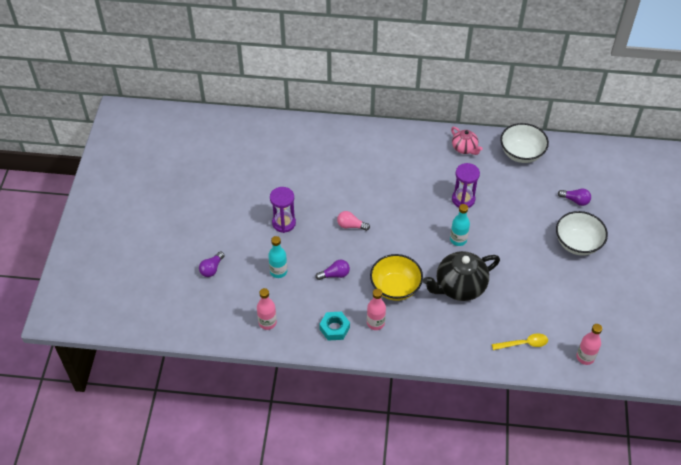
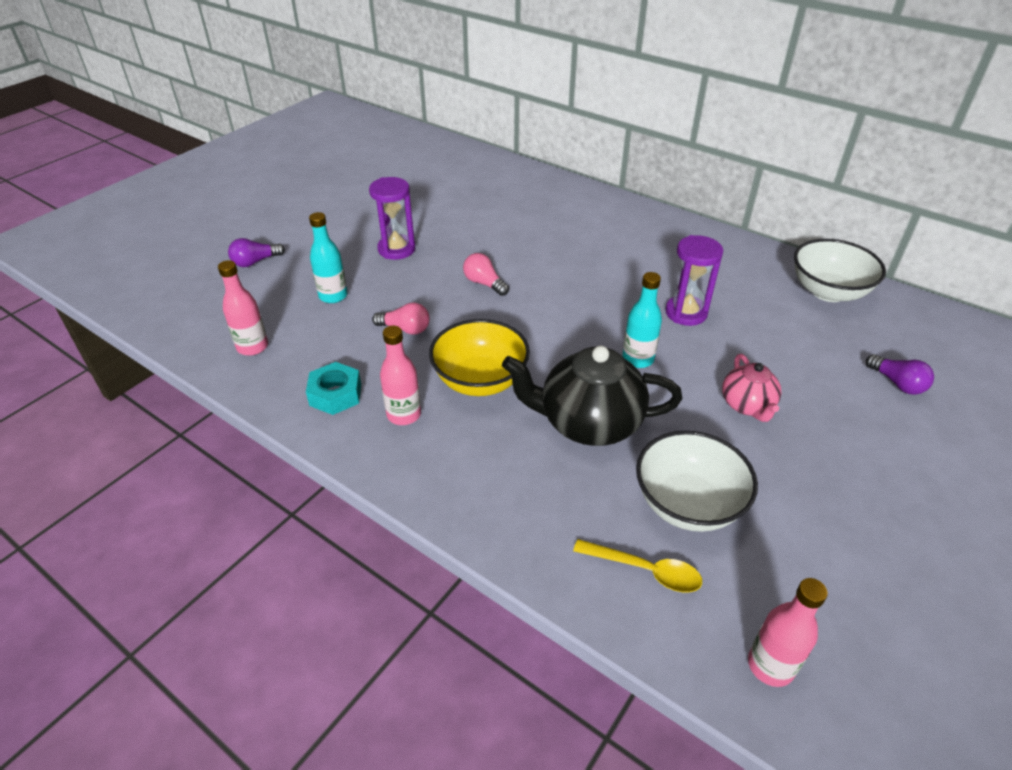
camera: 30 degrees right, 10 degrees down
(335, 274) = (405, 329): purple light bulb -> pink light bulb
(464, 148) = (733, 257): pink teapot -> pink teapot (747, 405)
(577, 243) = (867, 448): white bowl -> white bowl (687, 504)

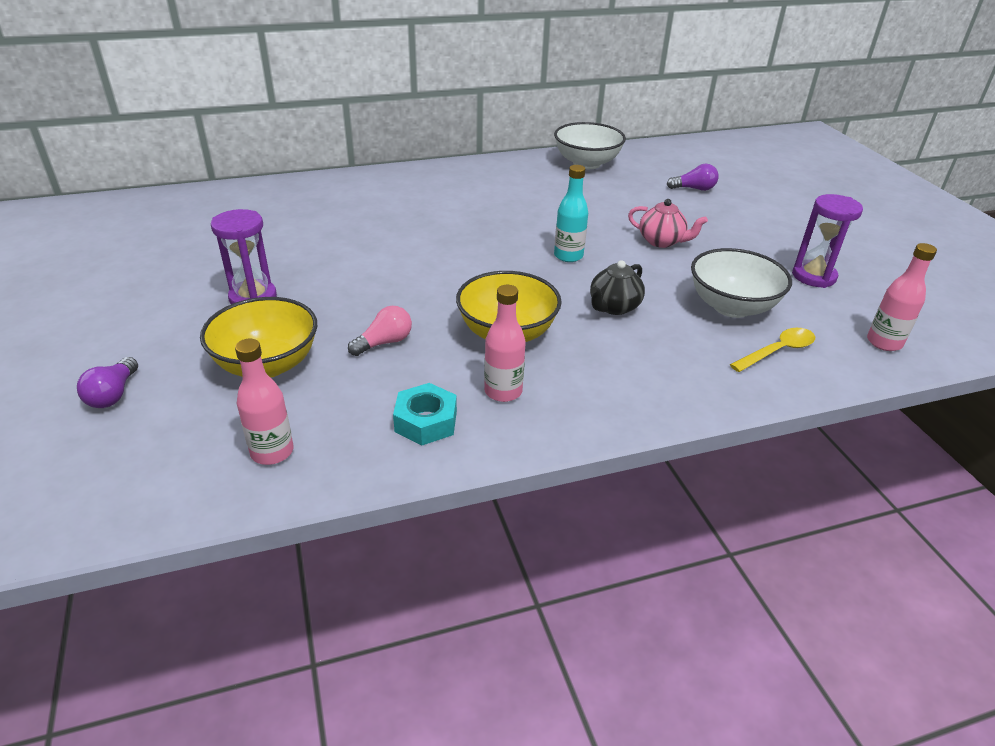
camera: 55 degrees left, 5 degrees down
(333, 296) = (267, 364): turquoise bottle -> yellow bowl
(484, 283) = (381, 276): pink light bulb -> none
(588, 423) = (613, 307): black teapot -> black teapot, size x0.56
(686, 313) = (542, 215): purple hourglass -> purple hourglass (813, 276)

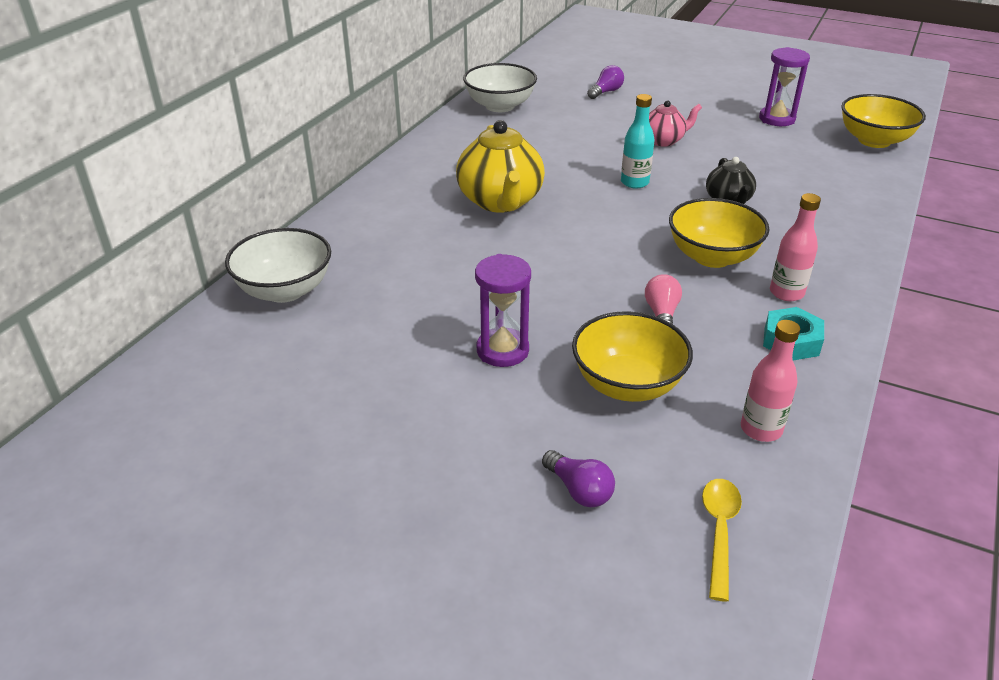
camera: 45 degrees left, 0 degrees up
(448, 219) = (500, 201): none -> yellow teapot
(731, 306) = (779, 162): white bowl -> white bowl (285, 290)
(778, 351) = (847, 175): yellow spoon -> yellow spoon (719, 531)
(884, 342) = (874, 141): pink bottle -> yellow bowl

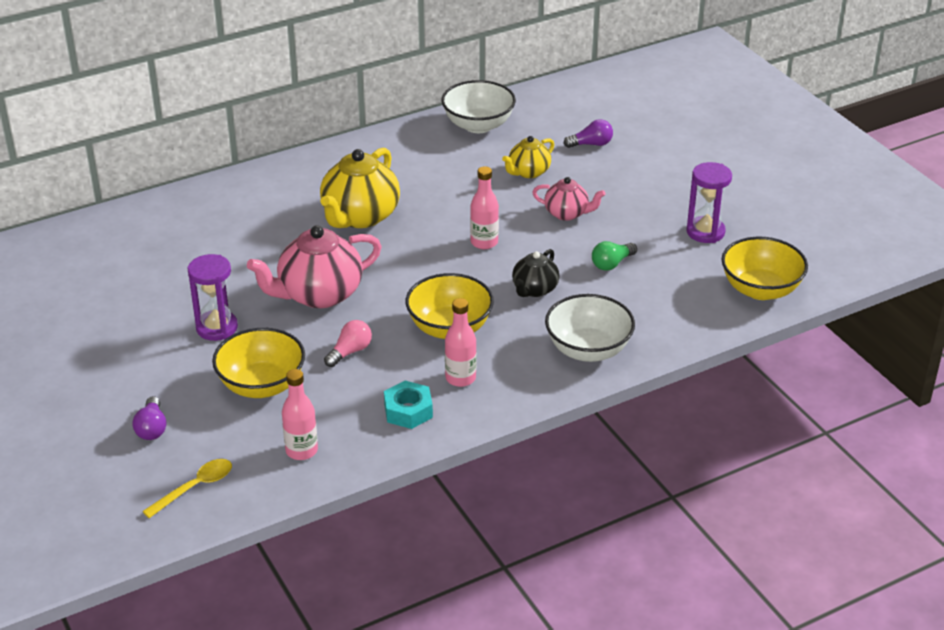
camera: 35 degrees right, 0 degrees up
(285, 290) = (138, 226): white bowl -> white bowl (588, 350)
(558, 277) = (319, 294): none -> pink teapot
(589, 124) = (528, 172): none -> yellow teapot
(634, 182) = (484, 242): turquoise bottle -> pink bottle
(752, 161) = (612, 264): none -> green light bulb

